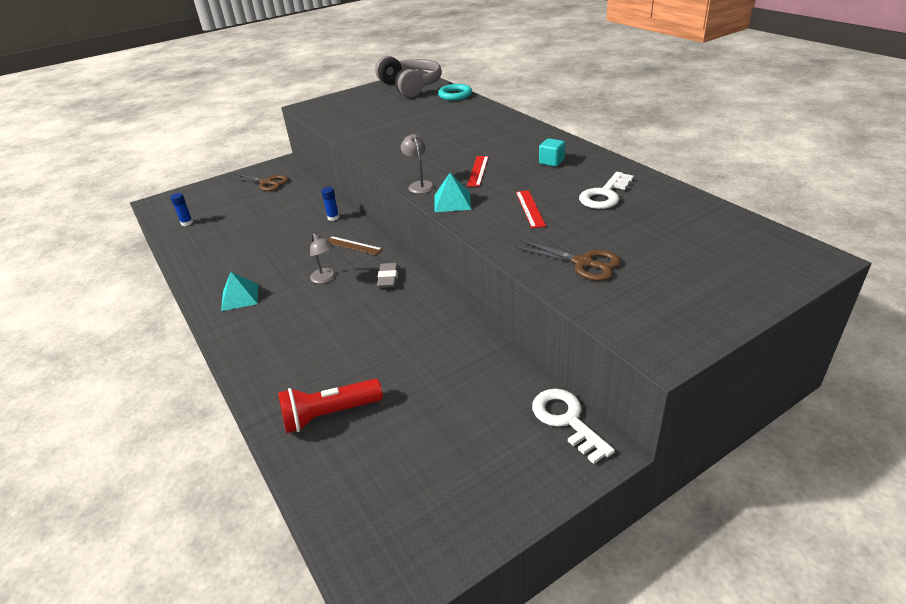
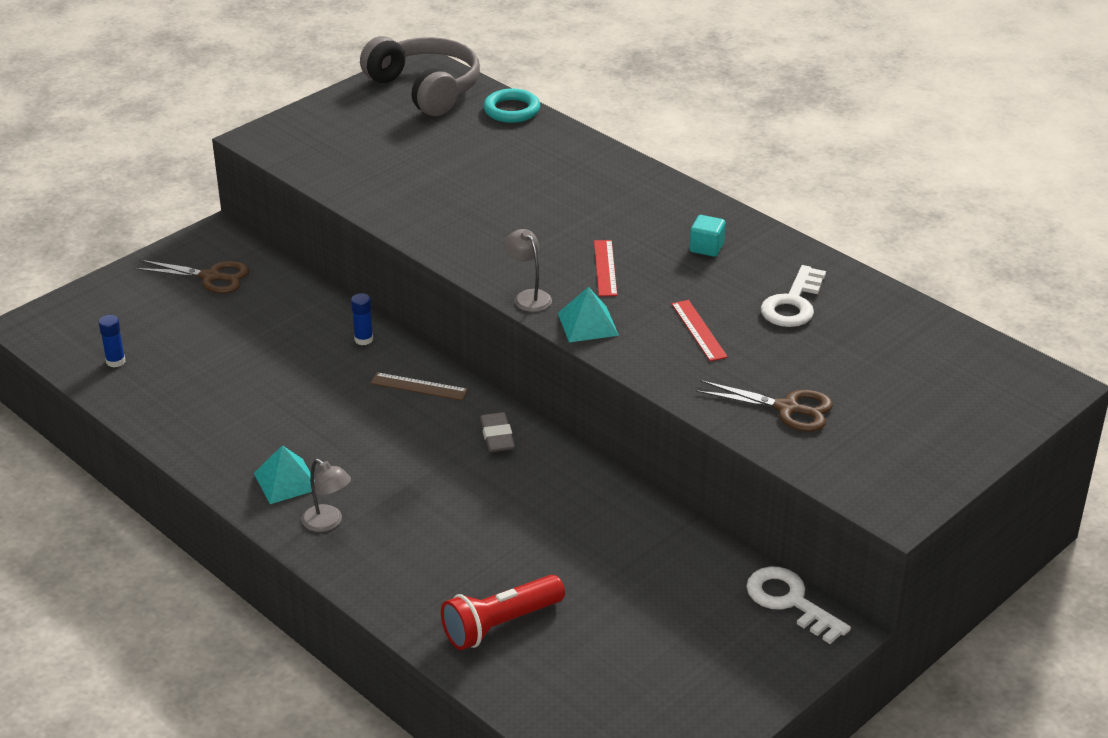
camera: 15 degrees left, 0 degrees up
(325, 278) = (403, 443): grey lamp -> grey lamp (328, 523)

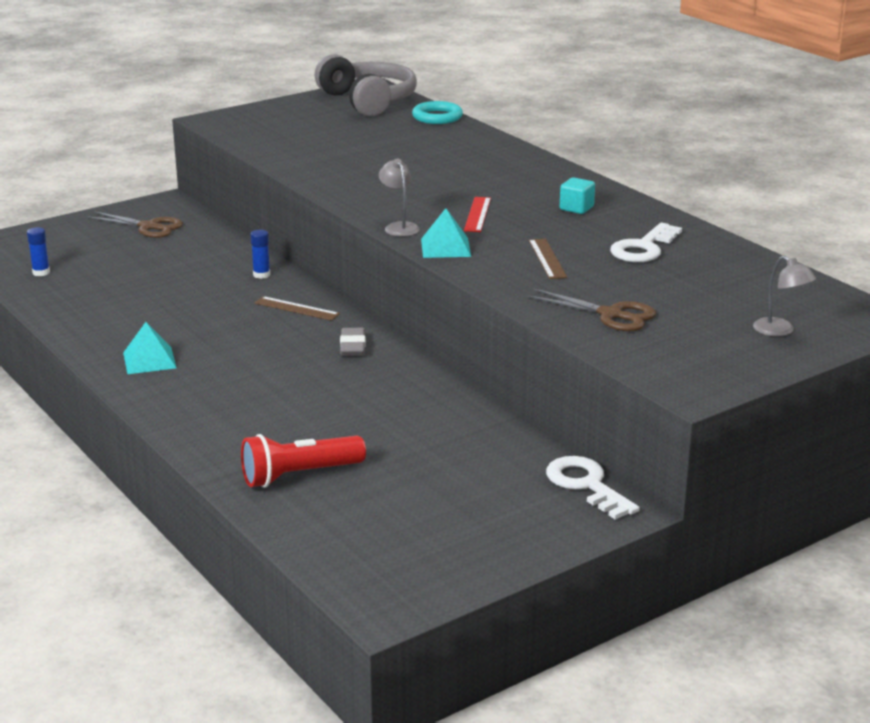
camera: 10 degrees right, 10 degrees down
(328, 523) = (173, 391): grey lamp -> grey lamp (780, 331)
(698, 330) = (547, 258): red ruler -> brown ruler

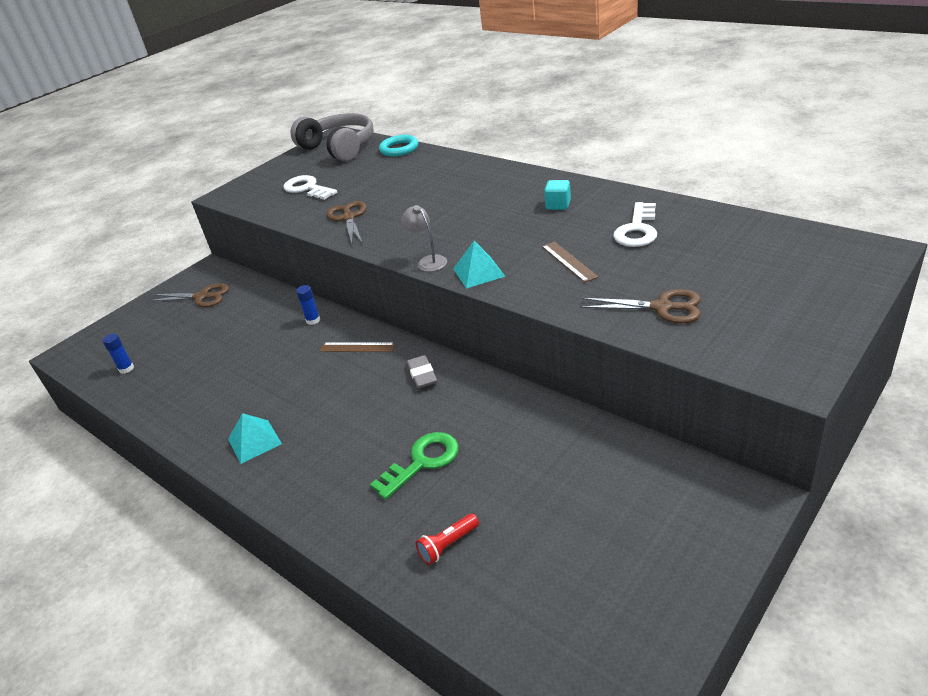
camera: 10 degrees left, 10 degrees up
(299, 475) = (448, 545): red flashlight -> red flashlight, size x0.57
(311, 413) = (422, 462): none -> green key
(338, 171) = (349, 218): none -> brown scissors
(477, 214) = (484, 231): red ruler -> none
(586, 485) = (703, 476): white key -> white key (307, 188)
(780, 331) = (811, 286): grey lamp -> none

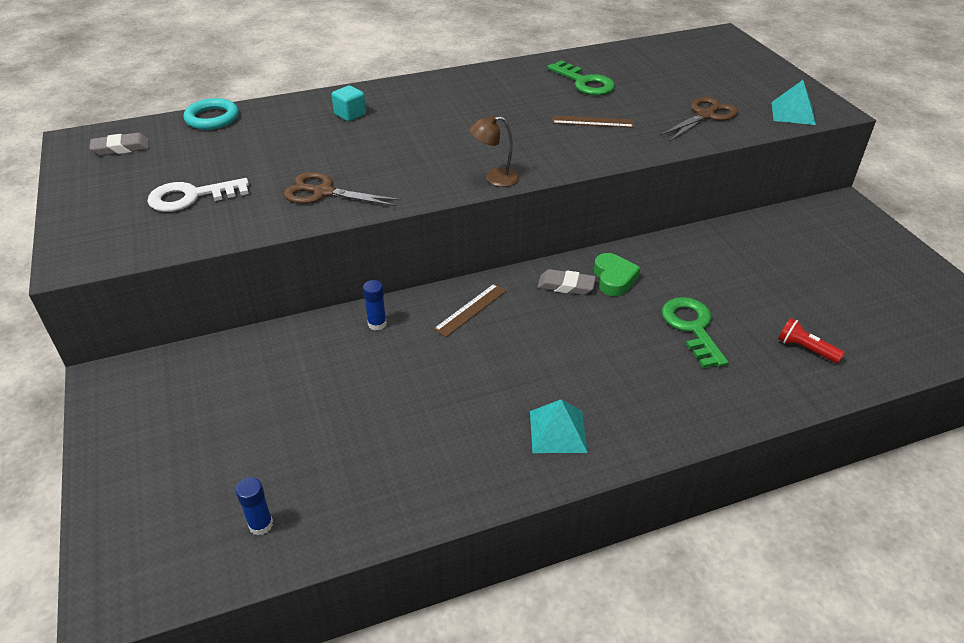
camera: 65 degrees left, 5 degrees up
(201, 297) = (178, 404): brown scissors -> none
(339, 148) = (121, 148): grey headphones -> grey eraser
(428, 261) = (495, 178): grey lamp -> brown lamp
(448, 545) = (805, 349): red flashlight -> red flashlight turned 135 degrees clockwise
(454, 394) = (614, 278): none -> green heart
(478, 272) = (552, 162): turquoise pyramid -> turquoise pyramid (793, 113)
(558, 205) = (491, 93): turquoise cube -> turquoise cube (350, 114)
(637, 230) = (584, 82): white key -> green key

